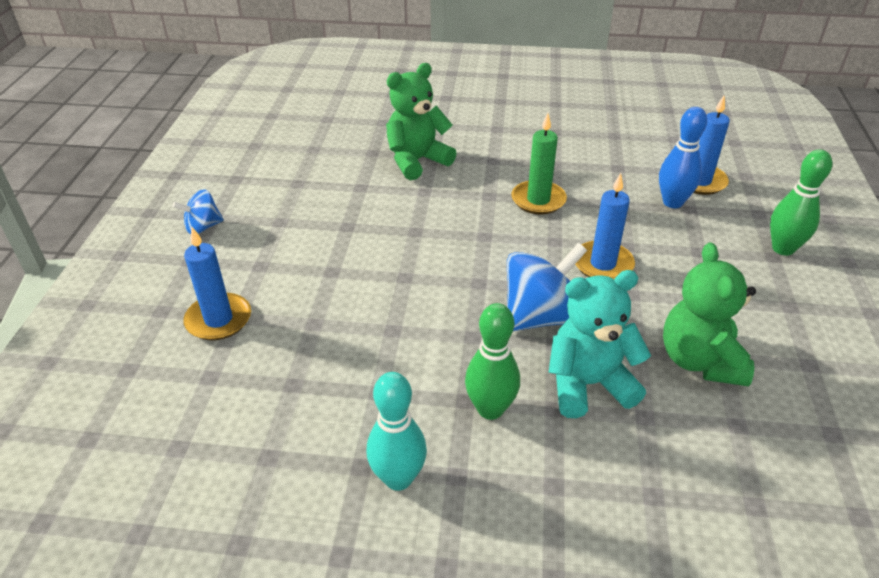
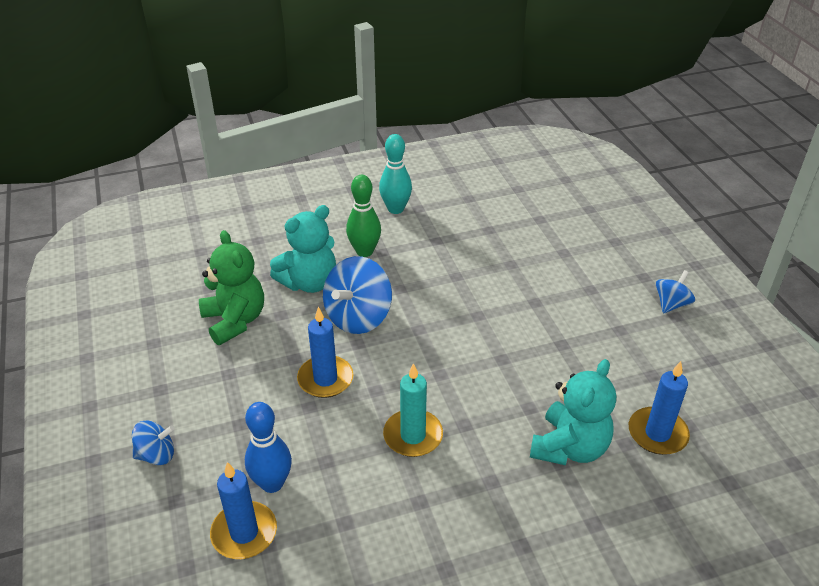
camera: 155 degrees right, 0 degrees up
(218, 319) = (573, 247): blue candle -> blue candle (657, 433)
(417, 161) = (569, 447): green teddy bear -> turquoise teddy bear
(538, 200) = (413, 435): green candle -> turquoise candle
(783, 249) = (156, 455): green bowling pin -> blue spinning top

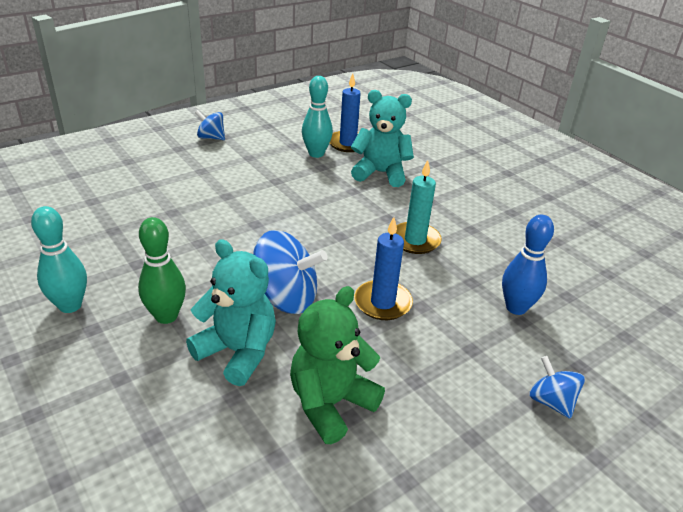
camera: 110 degrees left, 5 degrees down
(244, 533) = (570, 311): blue candle -> none
(627, 393) = (316, 154): none -> turquoise bowling pin

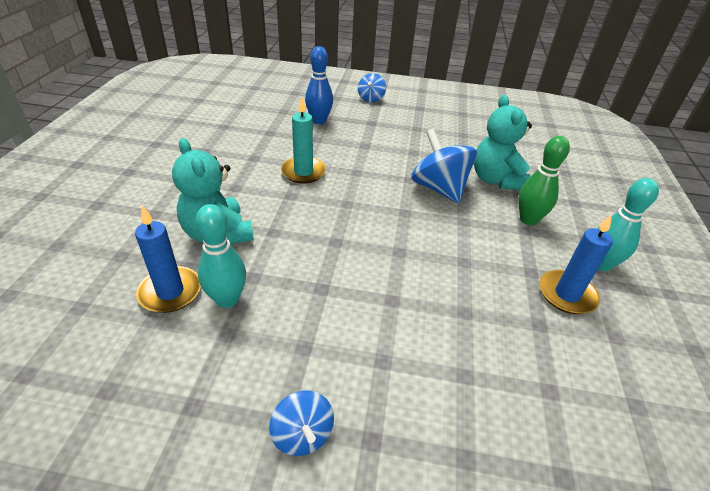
camera: 135 degrees left, 5 degrees up
(330, 403) = (467, 141): green teddy bear -> none
(382, 303) = (384, 157): blue candle -> blue candle (567, 294)

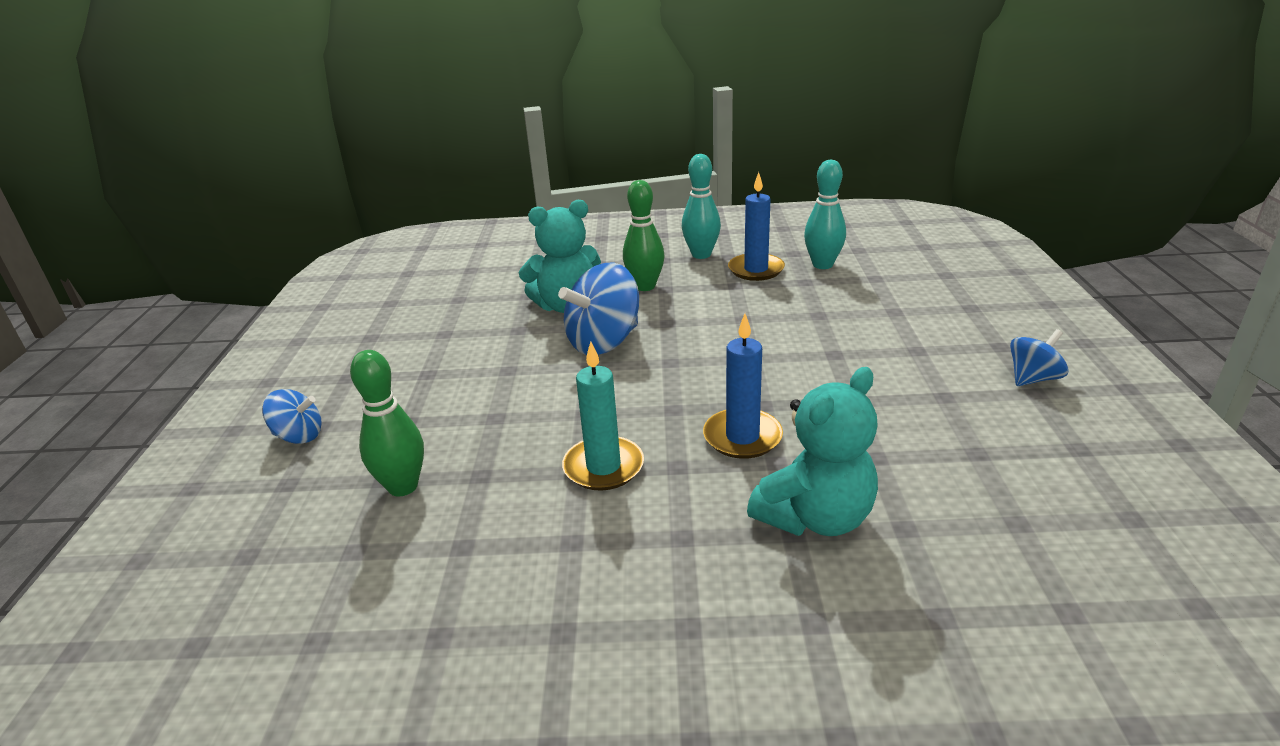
camera: 95 degrees left, 10 degrees down
(170, 292) = (961, 524): blue candle -> blue candle (742, 437)
(227, 299) = (929, 467): turquoise bowling pin -> turquoise bowling pin (822, 265)
(319, 121) = (403, 486): blue bowling pin -> green bowling pin

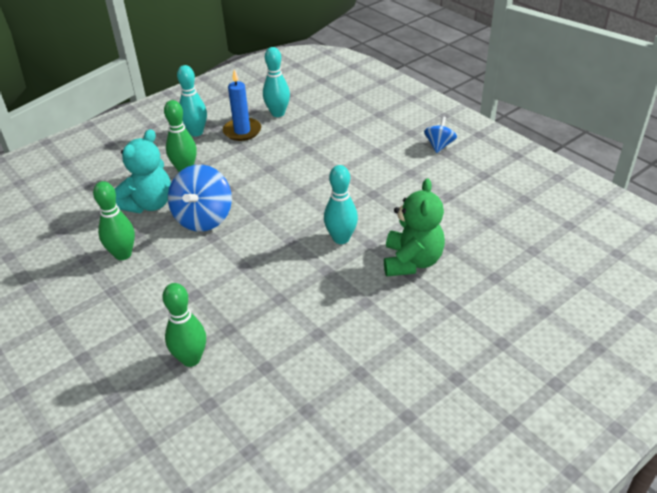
camera: 40 degrees left, 10 degrees up
(299, 436) = (77, 370): blue spinning top -> none
(481, 343) = (123, 254): none -> green bowling pin
(603, 467) = (289, 289): turquoise candle -> none
(742, 437) = (341, 238): blue candle -> turquoise bowling pin
(815, 517) = (412, 261): turquoise teddy bear -> green teddy bear

